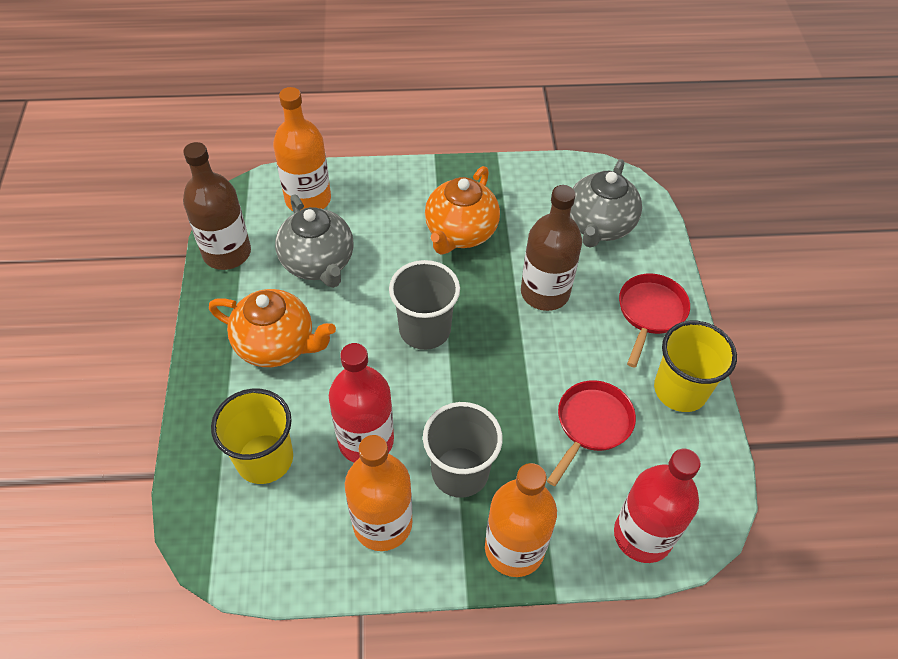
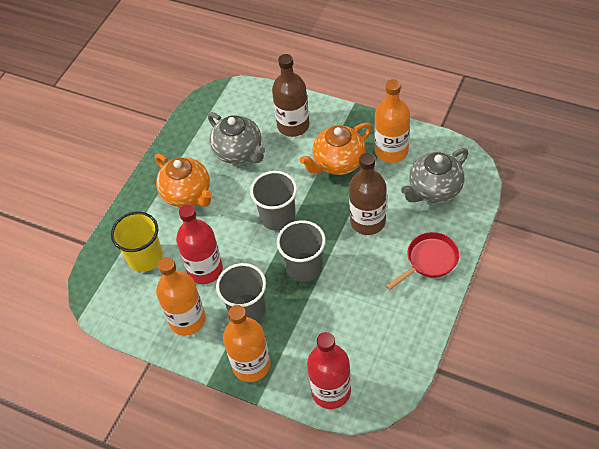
camera: 35 degrees right, 0 degrees up
(227, 253) = (190, 127): brown bottle -> brown bottle (293, 125)
(308, 199) = (256, 108): orange bottle -> orange bottle (391, 151)
(318, 263) = (239, 152): grey teapot -> grey teapot turned 45 degrees counterclockwise
(501, 382) = (304, 267): none -> grey cup
(591, 425) = (342, 315): red pan -> none
(680, 390) = (415, 317): yellow cup -> none

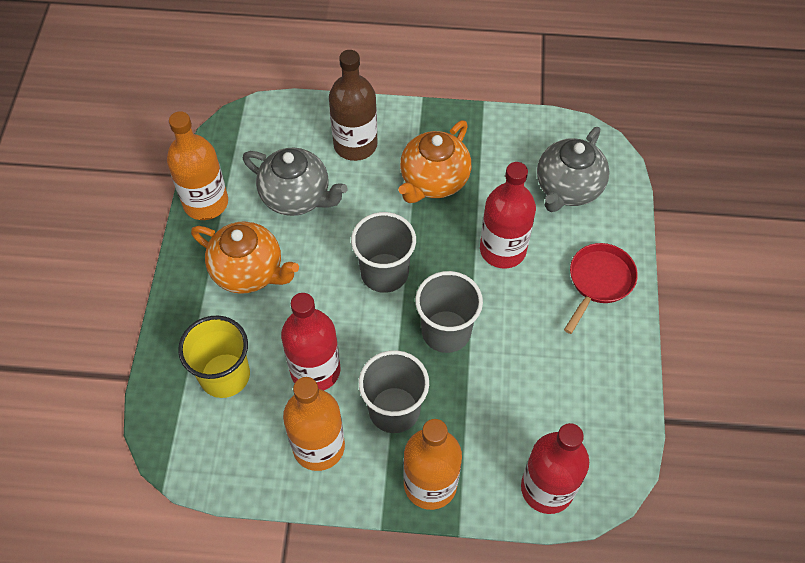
camera: 25 degrees left, 5 degrees up
(368, 221) = (502, 250): brown bottle -> red bottle
(391, 151) = (495, 150): orange bottle -> orange bottle (206, 203)

